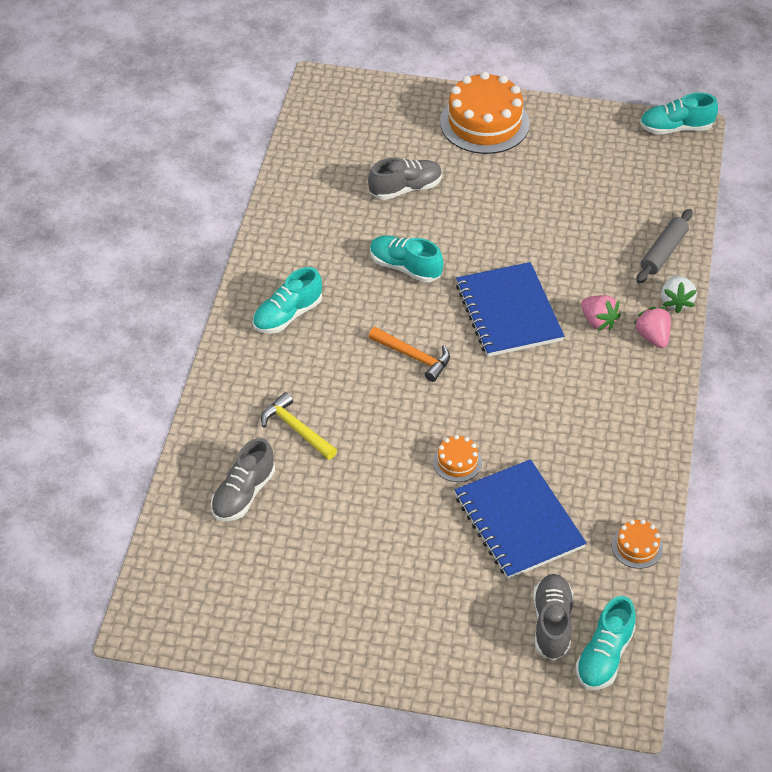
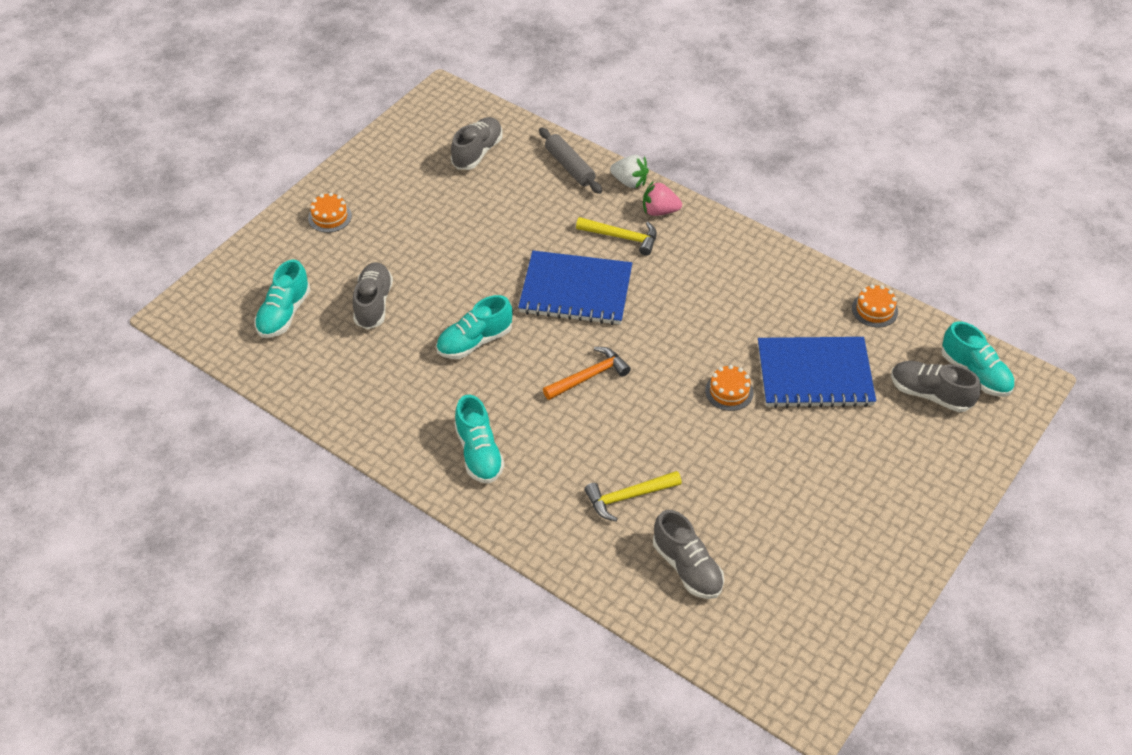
camera: 65 degrees left, 0 degrees up
(484, 123) = (330, 217): orange cake -> orange cake, size x0.46
(598, 321) = (622, 237): pink strawberry -> yellow hammer
(633, 183) = (477, 152): none -> grey shoe
(676, 128) = (432, 101): turquoise shoe -> turquoise shoe (284, 314)

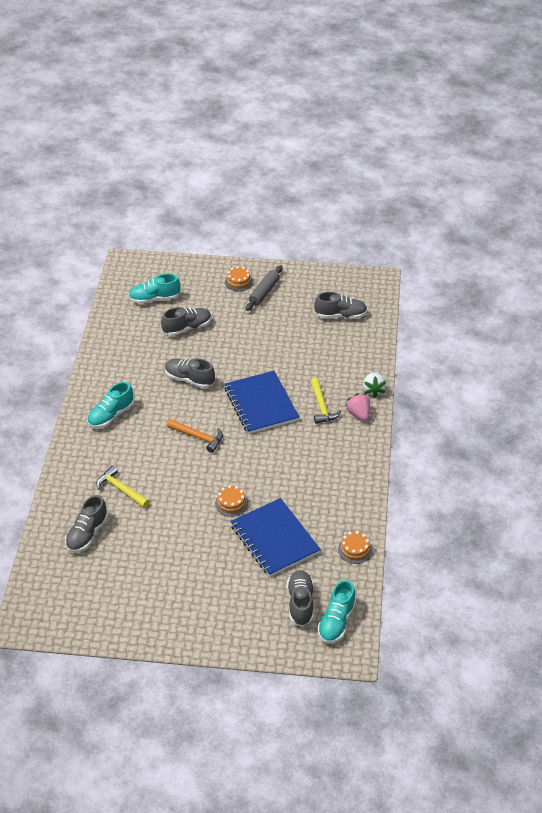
camera: 60 degrees right, 5 degrees down
(474, 341) = (189, 379): turquoise shoe -> grey shoe
(569, 167) = (363, 359): grey rolling pin -> grey rolling pin (264, 292)

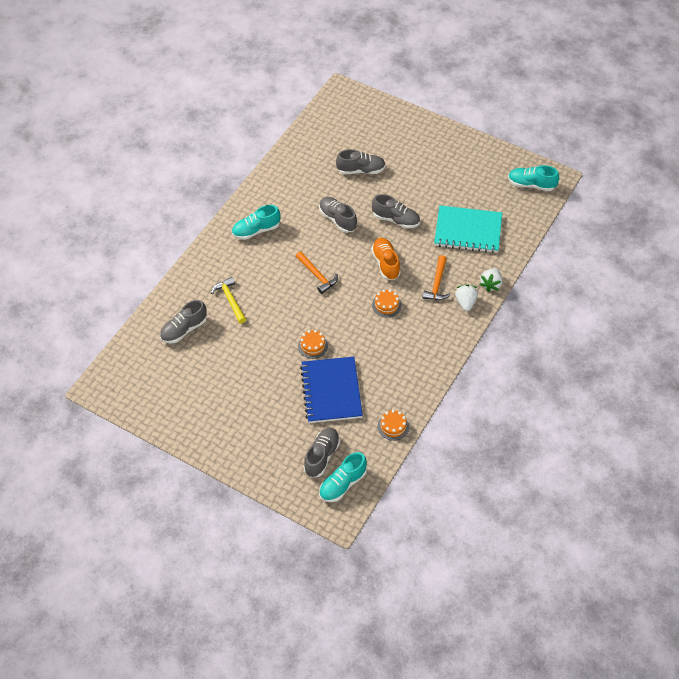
camera: 25 degrees right, 10 degrees up
(154, 299) = (348, 133): turquoise shoe -> turquoise shoe (531, 185)
(238, 282) = (428, 140): orange cake -> orange cake (386, 305)
(261, 404) = (386, 263): blue notebook -> orange shoe
(264, 292) = (445, 157): grey rolling pin -> none
(321, 406) = (437, 284): yellow hammer -> orange hammer
(323, 350) = (468, 231): none -> turquoise notebook
(340, 315) = (501, 202): grey shoe -> grey shoe (396, 220)
(358, 414) = (465, 302): pink strawberry -> white strawberry

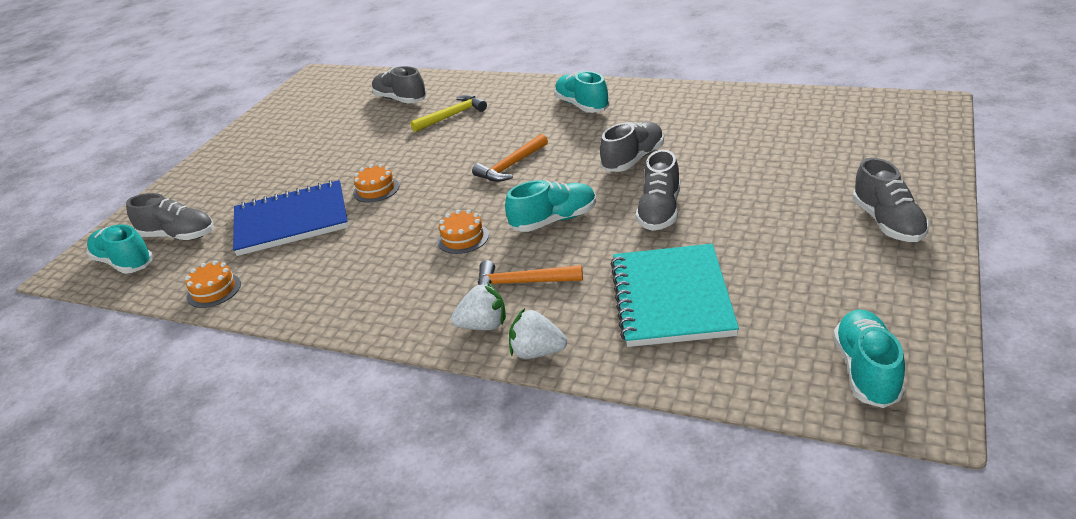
camera: 85 degrees right, 20 degrees down
(361, 170) = (756, 157): grey shoe -> grey shoe (887, 222)
(386, 263) = (554, 220): orange shoe -> turquoise shoe

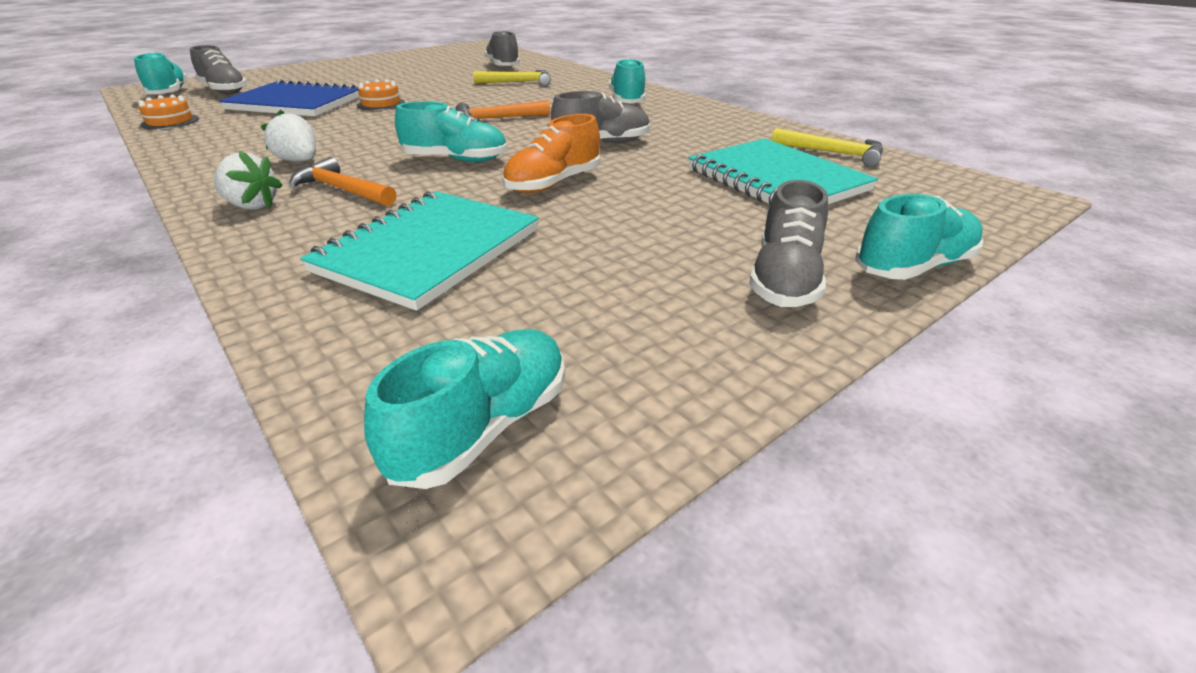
camera: 25 degrees right, 0 degrees up
(463, 238) = (369, 147): orange cake -> none
(537, 352) = (240, 242): white strawberry -> white strawberry (299, 161)
(659, 211) = (553, 184): grey shoe -> orange shoe
(791, 146) = (776, 180): none -> turquoise notebook
(795, 106) = (833, 153): none -> yellow hammer
(936, 184) = (913, 267): none -> turquoise shoe

